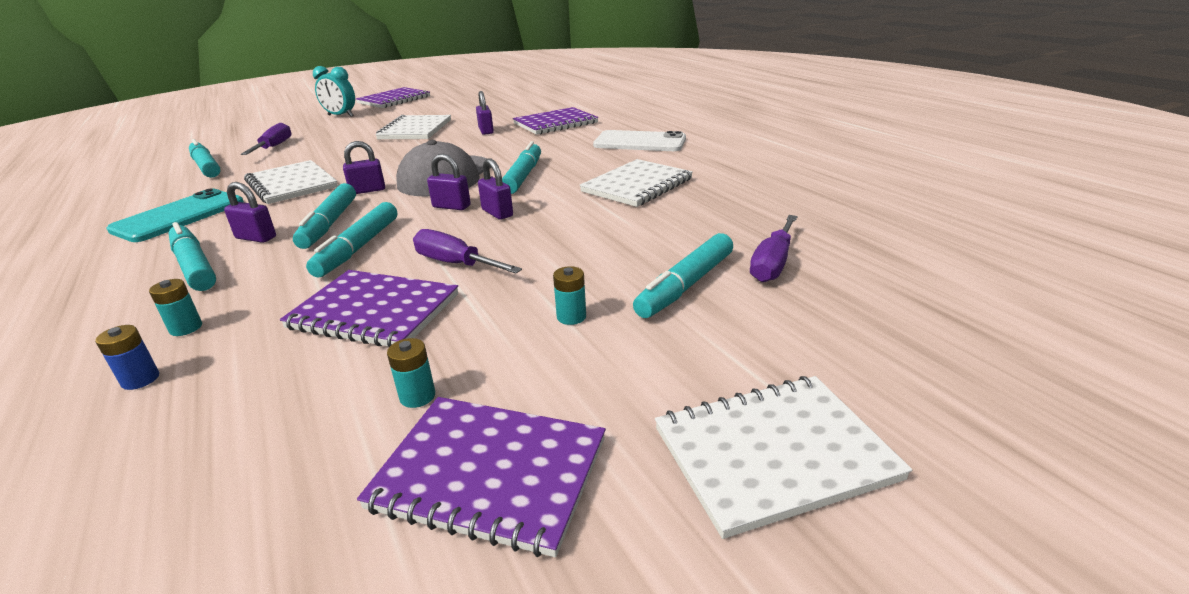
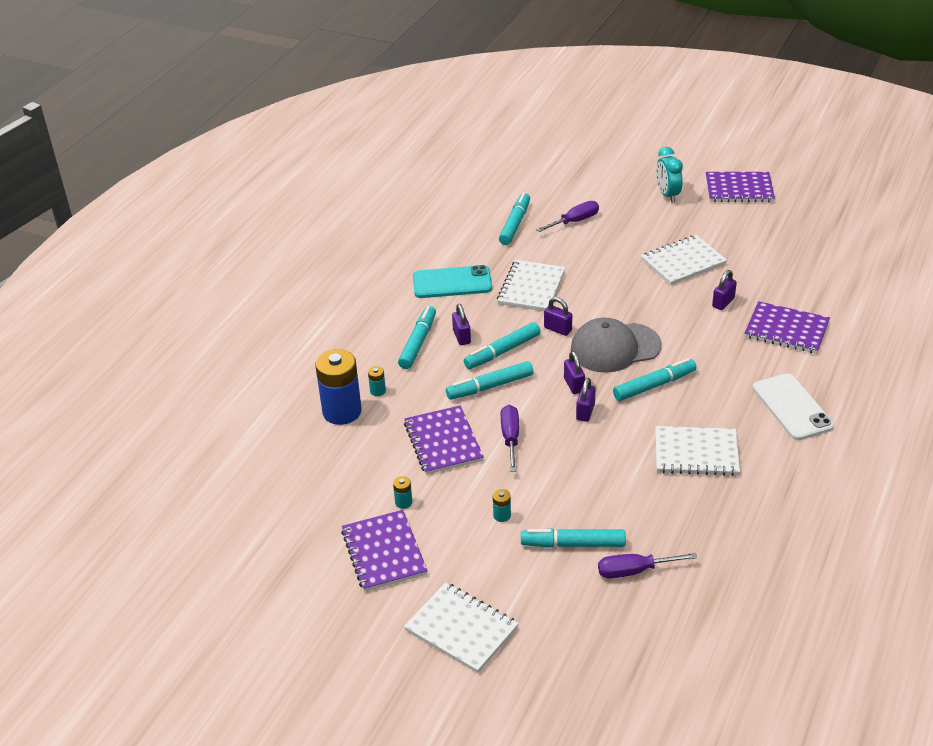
camera: 55 degrees right, 10 degrees up
(140, 379) = (342, 411): blue battery -> blue battery, size x2.43

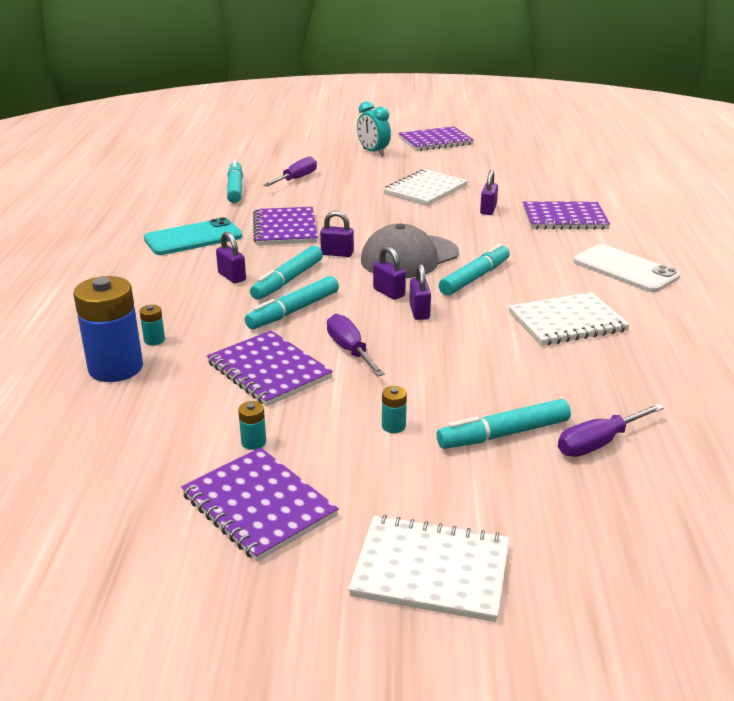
camera: 25 degrees left, 10 degrees down
(418, 343) = (181, 290): turquoise marker -> none
(531, 288) = (285, 229): white notebook -> purple notebook

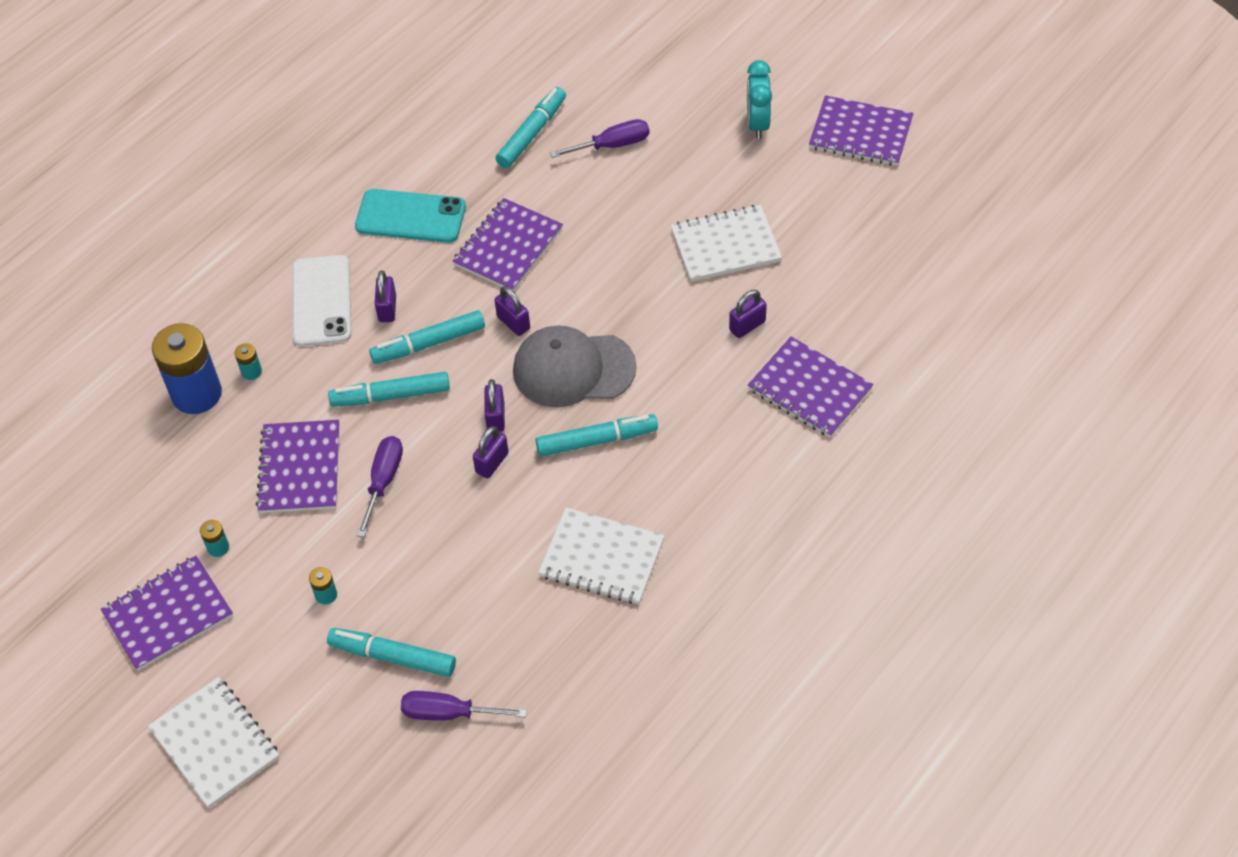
camera: 40 degrees right, 25 degrees up
(258, 506) = (168, 614): purple notebook -> purple notebook turned 60 degrees clockwise
(625, 269) = (757, 515): white phone -> white phone (322, 301)

